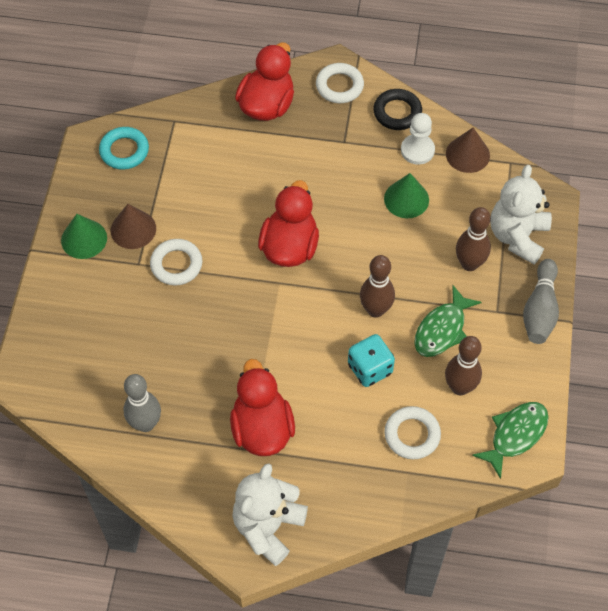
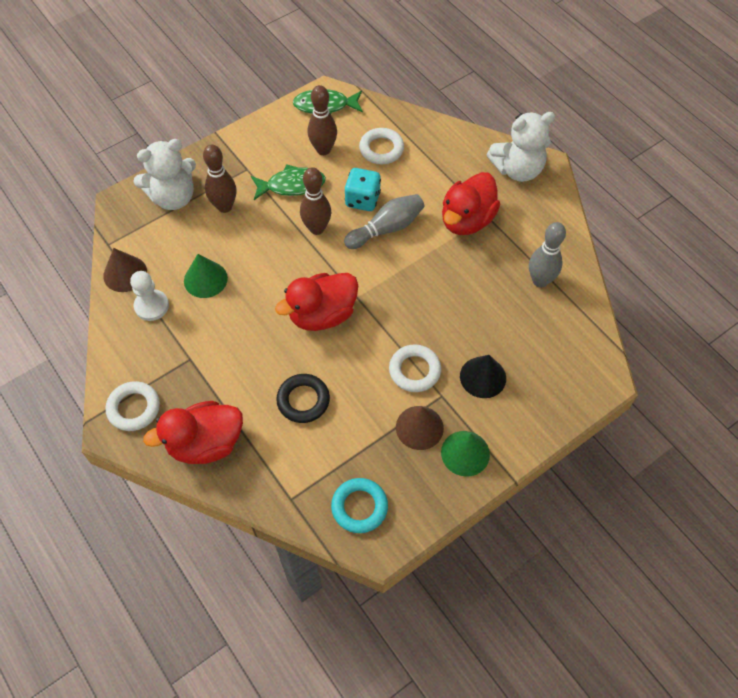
camera: 135 degrees left, 0 degrees up
(120, 302) = (483, 377): none -> black cone
(397, 112) = (125, 347): black ring -> black ring (303, 400)
(540, 310) = (222, 149): grey bowling pin -> grey bowling pin (386, 228)

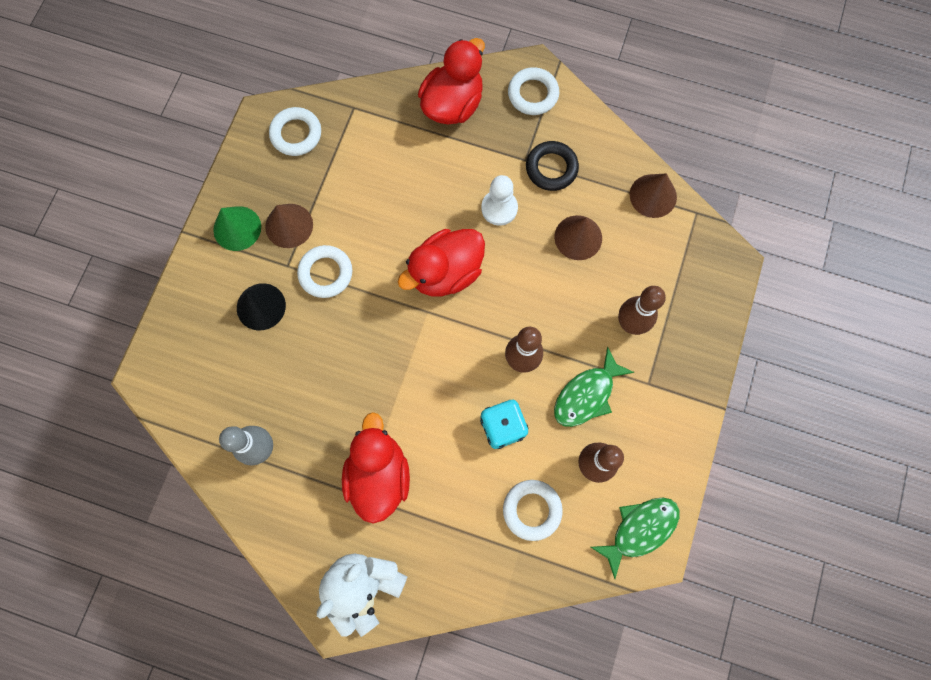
camera: 145 degrees right, 15 degrees up
(151, 306) = (600, 182): white pawn -> white pawn (499, 208)
(173, 197) = (687, 300): white teddy bear -> none
(205, 279) = (578, 237): green cone -> brown cone
(303, 400) = (402, 186): black ring -> black ring (551, 168)
(322, 314) = (446, 272): red duck -> red duck turned 150 degrees counterclockwise
(359, 507) = (296, 134): turquoise ring -> white ring
(386, 228) = (453, 407): grey bowling pin -> none

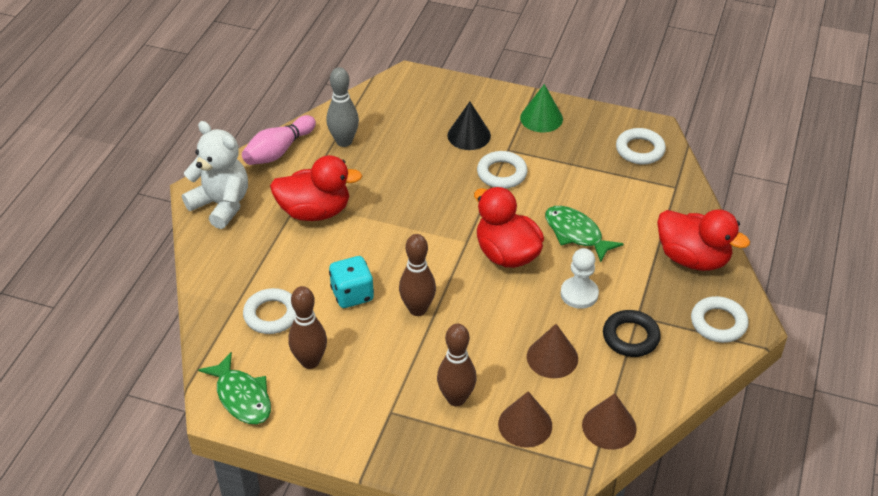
camera: 90 degrees right, 30 degrees down
(274, 526) = (279, 151): none -> pink bowling pin
(289, 225) = (547, 149): brown cone -> brown cone (525, 424)
(587, 394) = (381, 359): green fish -> green fish (576, 234)

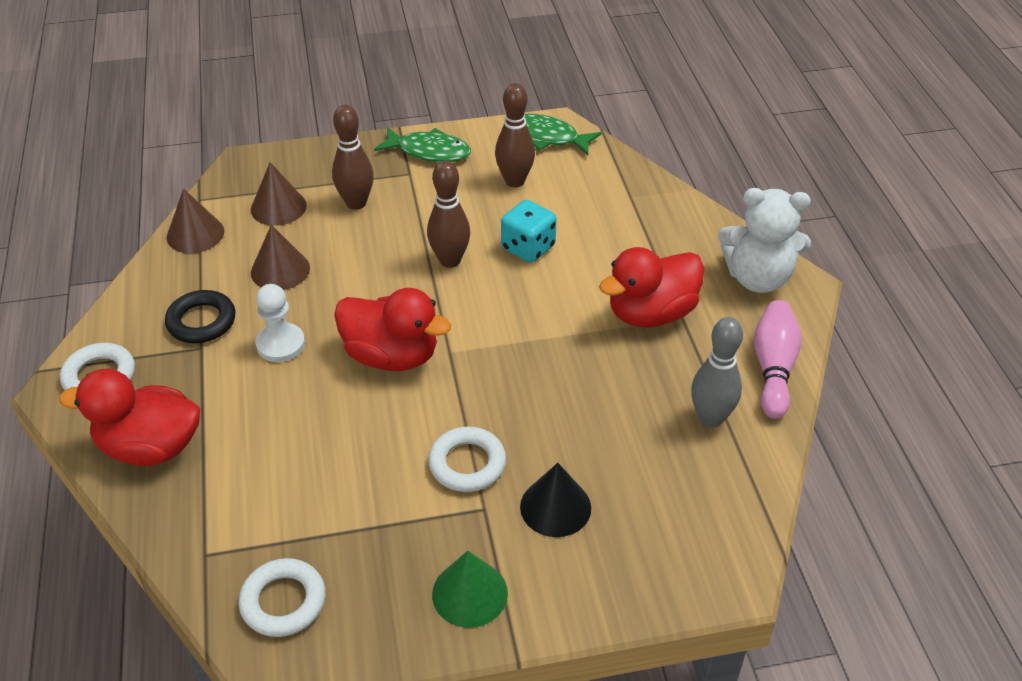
camera: 150 degrees right, 0 degrees up
(271, 315) = (588, 201): white ring -> none
(576, 234) = (319, 417): green fish -> green fish (429, 151)

